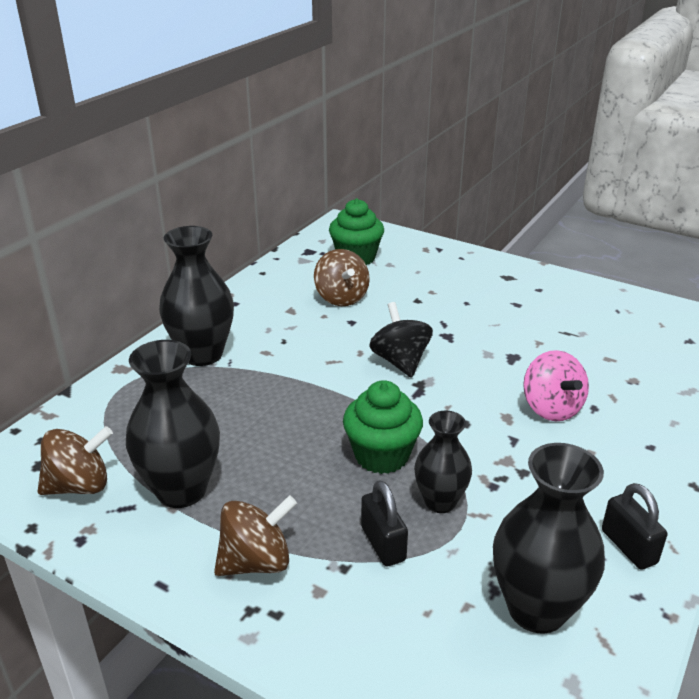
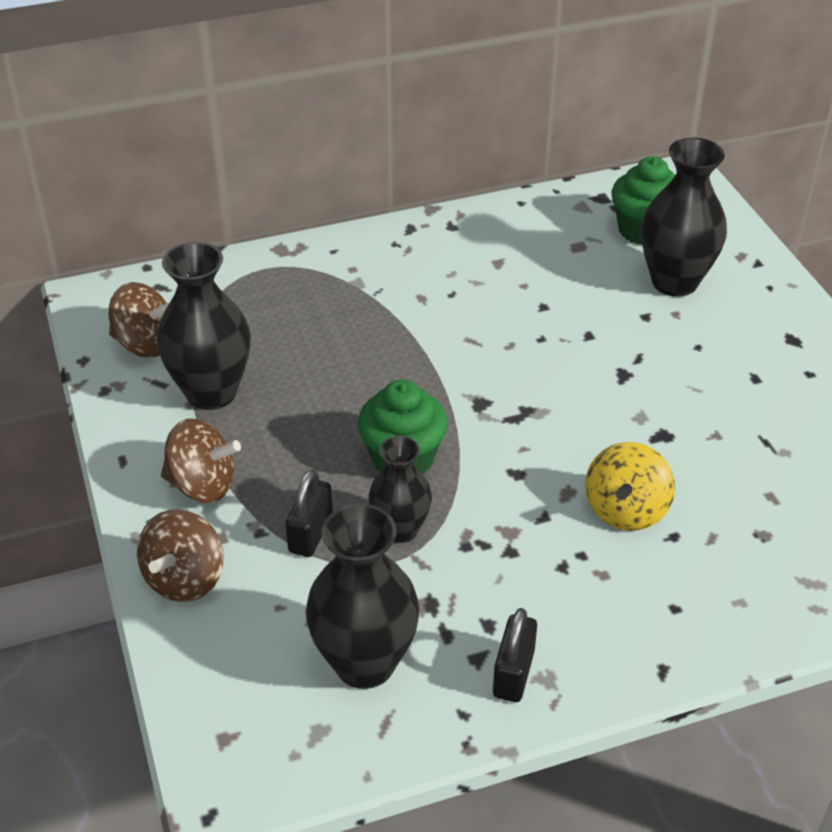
camera: 40 degrees right, 10 degrees up
(202, 354) = (362, 270): black vase -> black vase (674, 282)
(341, 298) = (566, 273): brown spinning top -> brown spinning top (185, 579)
(400, 361) = (537, 376): black spinning top -> none
(551, 408) = (625, 510): pink spinning top -> yellow spinning top

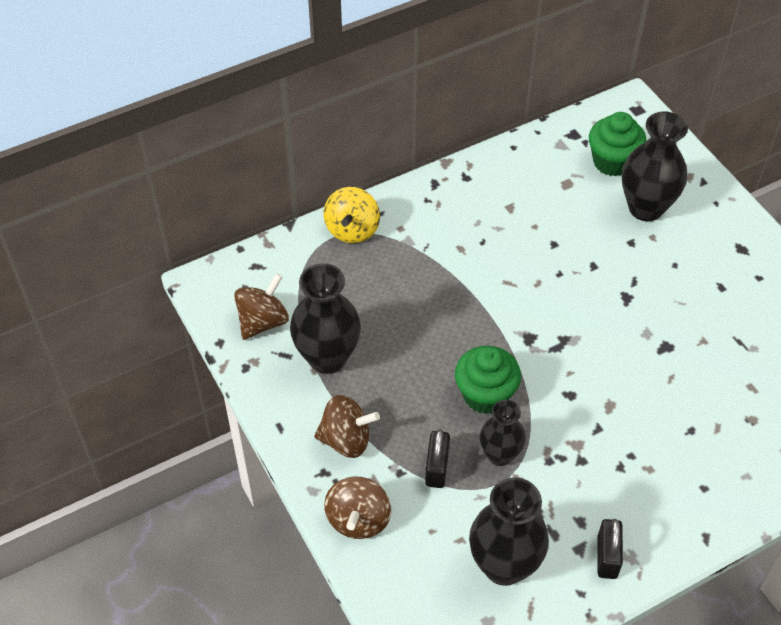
camera: 10 degrees left, 10 degrees up
(145, 344) = (263, 321): brown spinning top -> brown spinning top turned 60 degrees counterclockwise
(625, 510) = (654, 414): yellow spinning top -> yellow spinning top (352, 230)

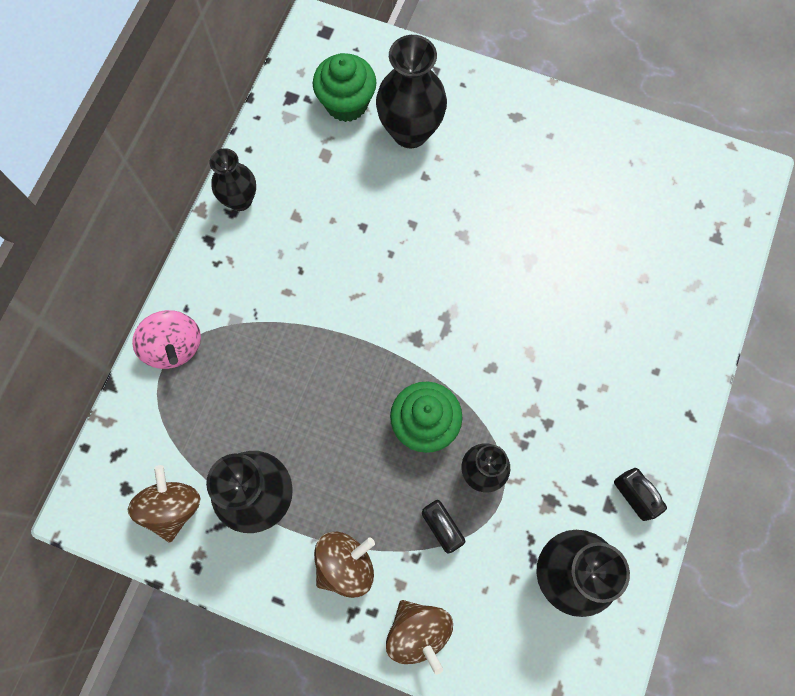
camera: 40 degrees left, 20 degrees up
(352, 230) = (174, 346): yellow spinning top -> pink spinning top
(479, 173) = (240, 200): none -> black vase

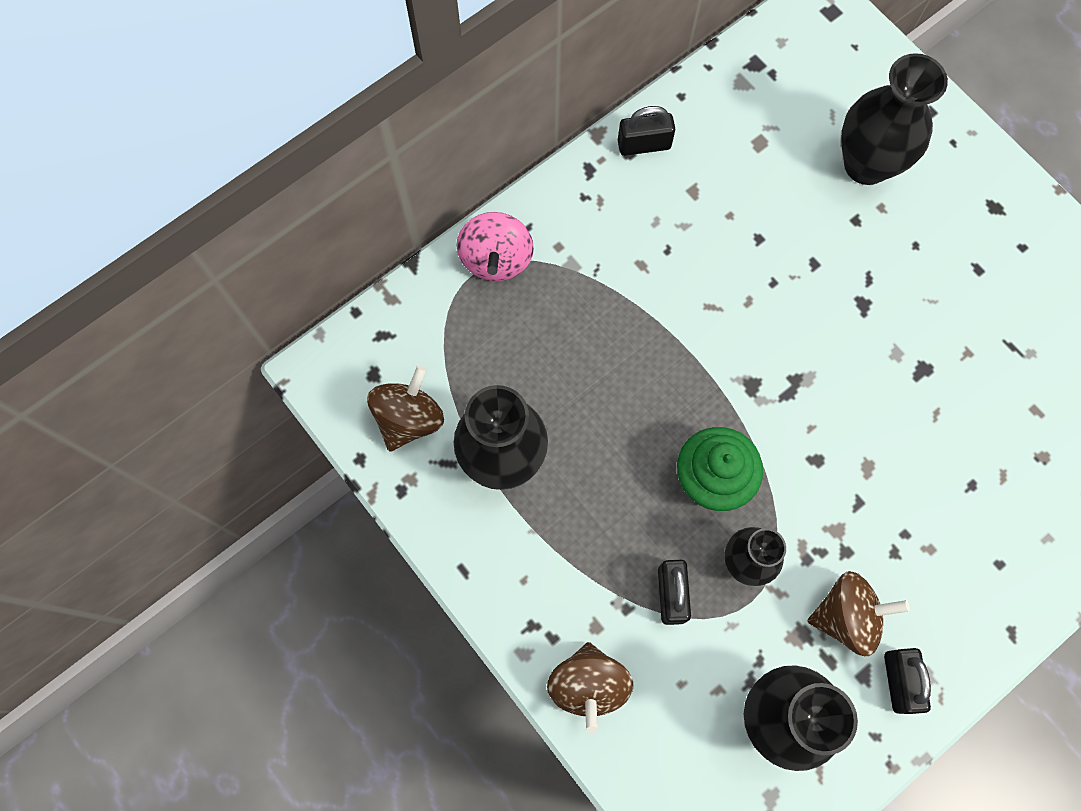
camera: 30 degrees right, 0 degrees up
(240, 200) = (644, 144): black vase -> black padlock
(345, 564) = (551, 574): brown spinning top -> brown spinning top (846, 616)
(346, 103) = (812, 99): green cupcake -> none

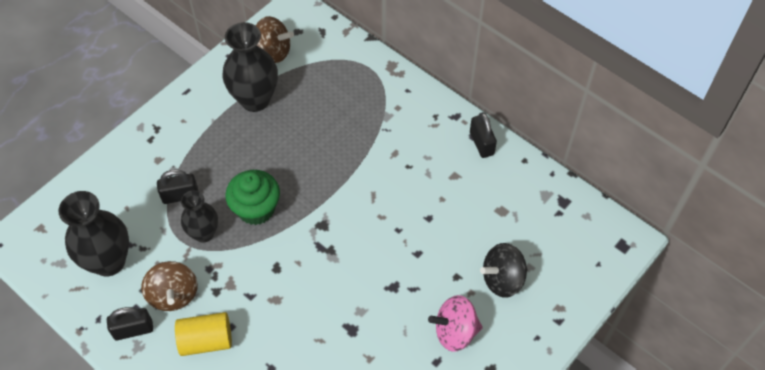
camera: 80 degrees right, 15 degrees down
(496, 259) = (382, 77): pink spinning top -> pink spinning top (455, 332)
(588, 685) = (123, 160): brown spinning top -> none
(866, 164) = (502, 279): black vase -> black spinning top
(925, 572) = (206, 340): none -> yellow cylinder

